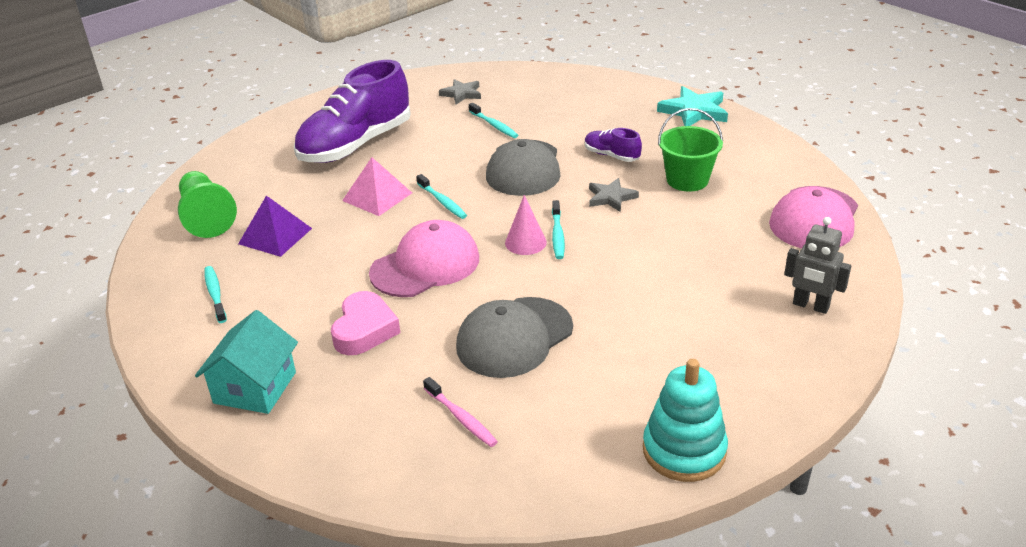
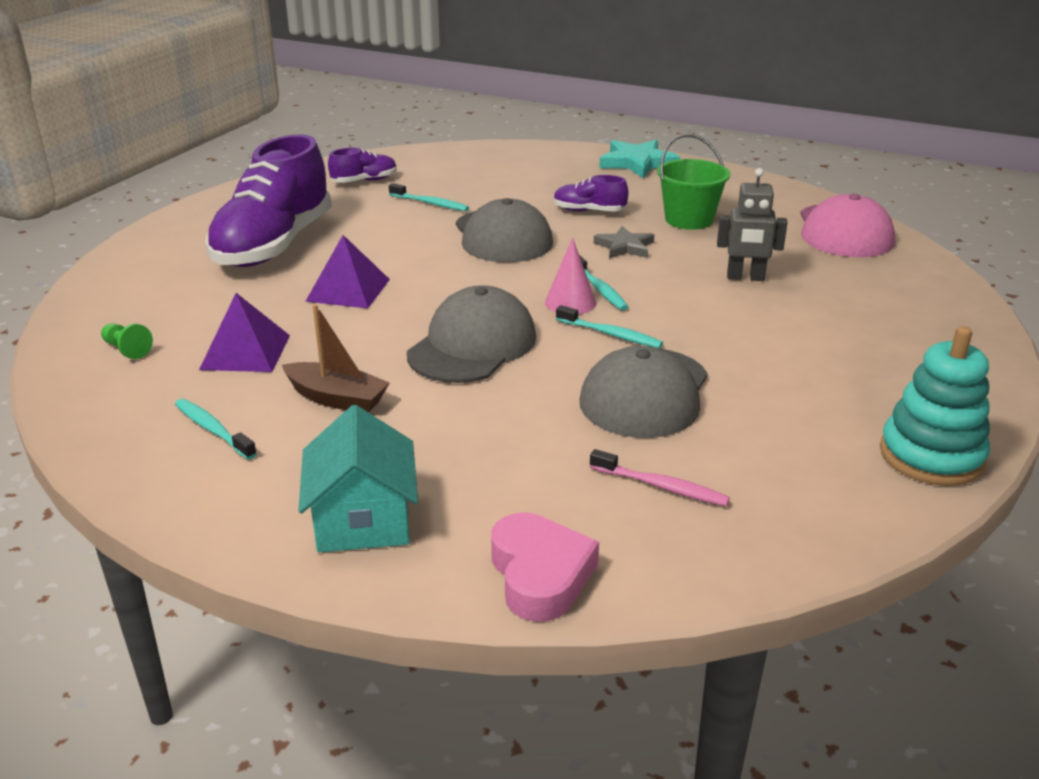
camera: 25 degrees left, 5 degrees down
(206, 217) = (127, 350): green pawn -> green pawn, size x0.45
(305, 289) = (336, 399): none -> brown boat
(364, 330) = (456, 424): pink heart -> pink heart (540, 575)
(377, 196) = (348, 290): pink pyramid -> purple pyramid
(425, 265) = (472, 345): pink cap -> grey cap
(442, 201) = (435, 281): turquoise toothbrush -> turquoise toothbrush (610, 334)
(461, 94) = (364, 181): grey star -> purple shoe
(810, 306) = (916, 302): grey robot -> grey robot (745, 277)

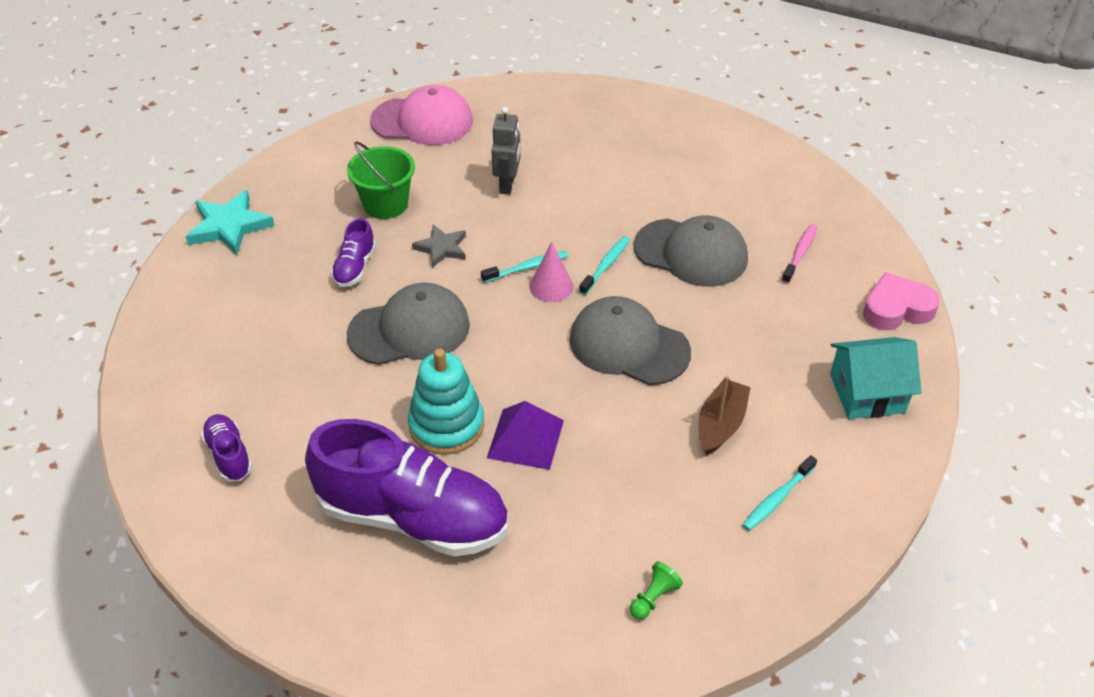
camera: 90 degrees left, 15 degrees up
(245, 352) = (651, 500): purple pyramid -> none
(430, 203) = (313, 390): turquoise toothbrush -> none
(931, 456) = (746, 142): turquoise stacking toy -> turquoise stacking toy (446, 425)

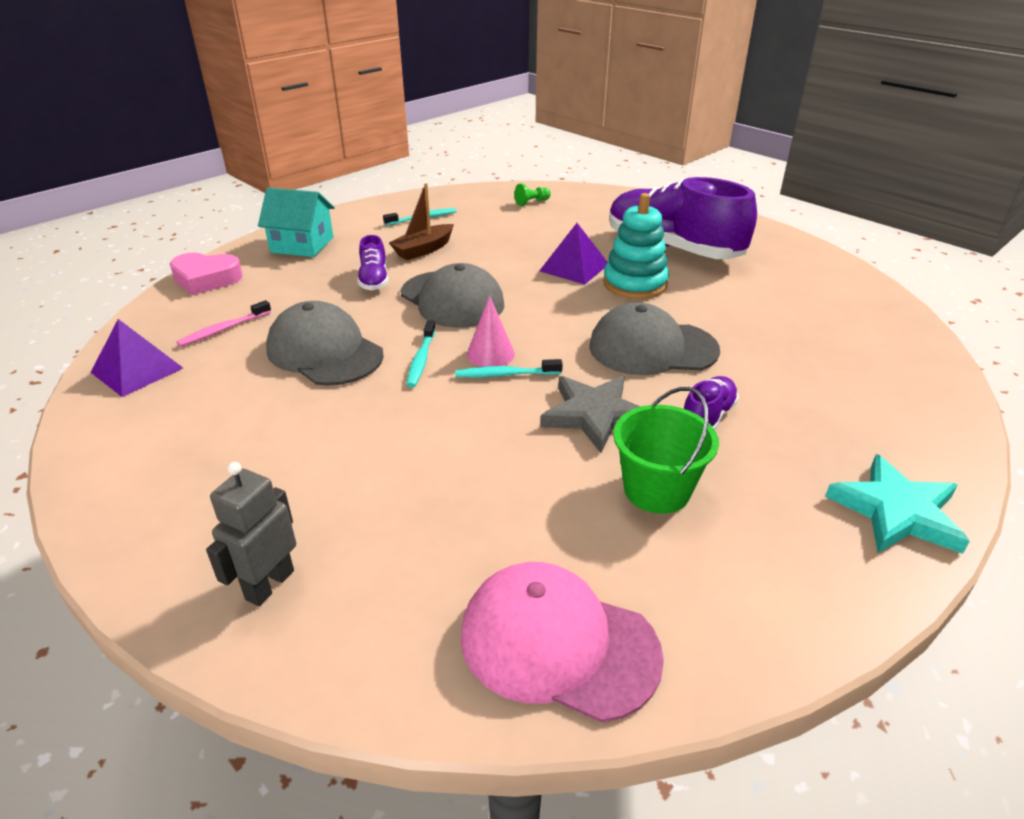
camera: 160 degrees left, 10 degrees down
(229, 455) = (823, 299): purple shoe -> purple shoe (374, 280)
(442, 248) = (594, 415): grey star -> grey star, size x1.55
(507, 185) = (472, 477): grey robot -> grey robot (269, 584)
(605, 266) = (421, 359): turquoise toothbrush -> turquoise toothbrush turned 45 degrees counterclockwise
(815, 201) = (137, 370): none -> purple pyramid

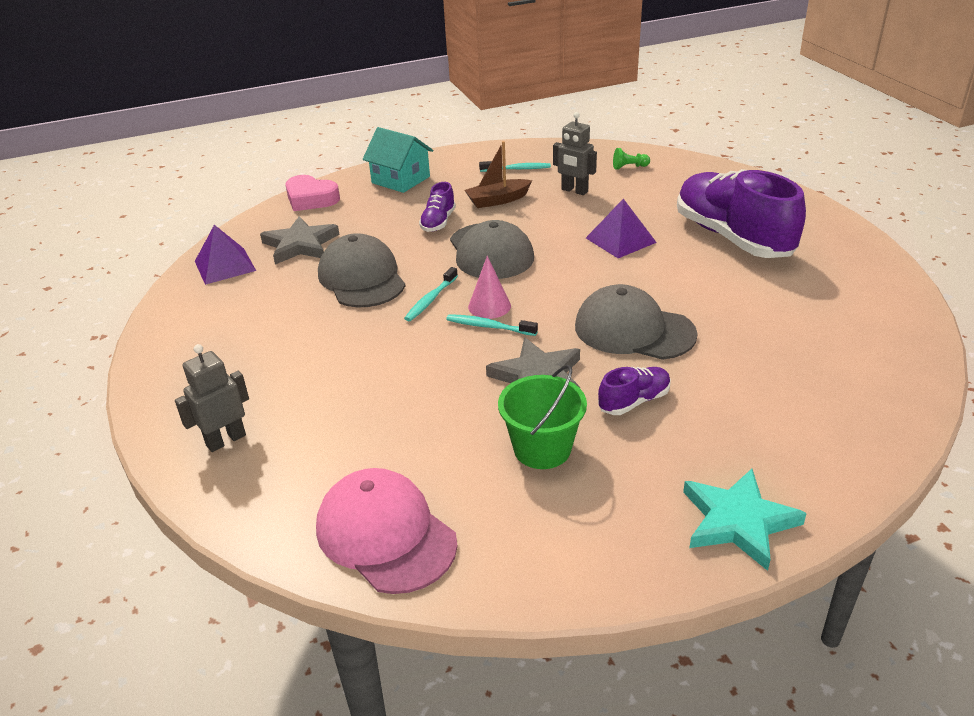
camera: 25 degrees right, 0 degrees up
(224, 329) = (300, 245): pink toothbrush -> grey star
(495, 230) = (574, 191): none -> grey robot
(635, 284) = (666, 266): turquoise stacking toy -> none

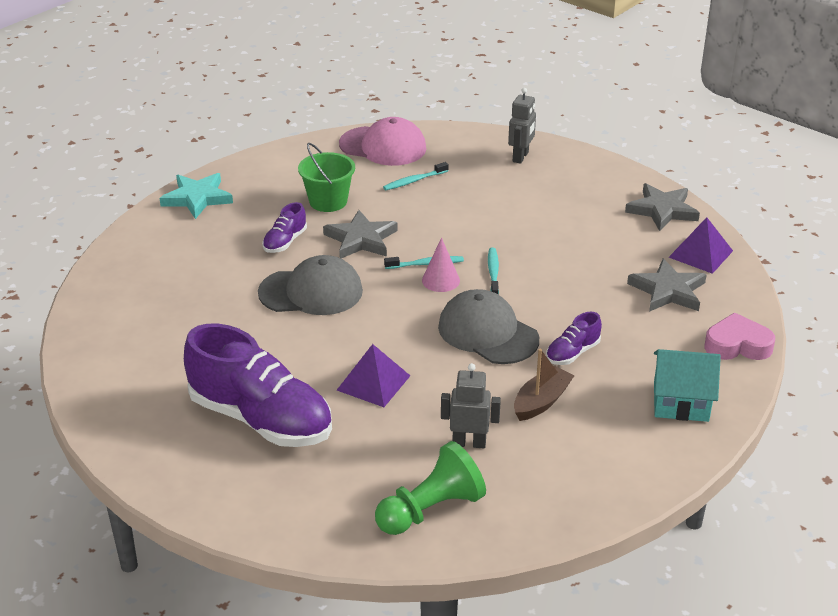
camera: 150 degrees right, 0 degrees up
(186, 316) = (662, 210): none -> grey star
(362, 278) = (571, 275): grey cap -> none
(438, 222) = (572, 353): purple shoe -> purple shoe turned 120 degrees counterclockwise
(516, 169) = (567, 461): turquoise toothbrush -> turquoise toothbrush (414, 181)
(629, 167) = (431, 509): green pawn -> green pawn, size x2.20

